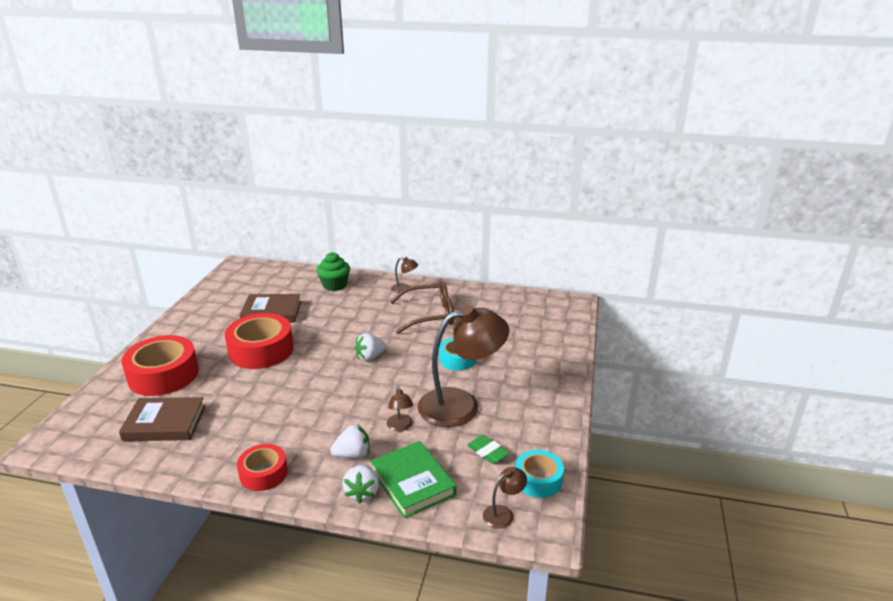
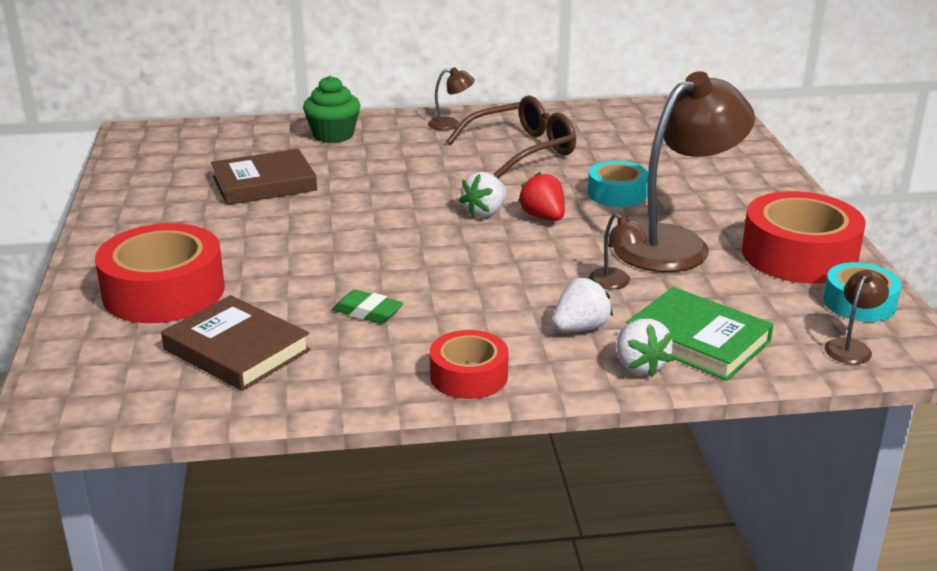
camera: 20 degrees left, 0 degrees up
(165, 423) = (237, 350): brown book -> brown book turned 60 degrees clockwise
(261, 350) = (299, 233): red tape -> red tape (799, 255)
(400, 368) = (543, 217): none -> red strawberry
(487, 452) = (764, 287): green eraser -> green eraser (368, 312)

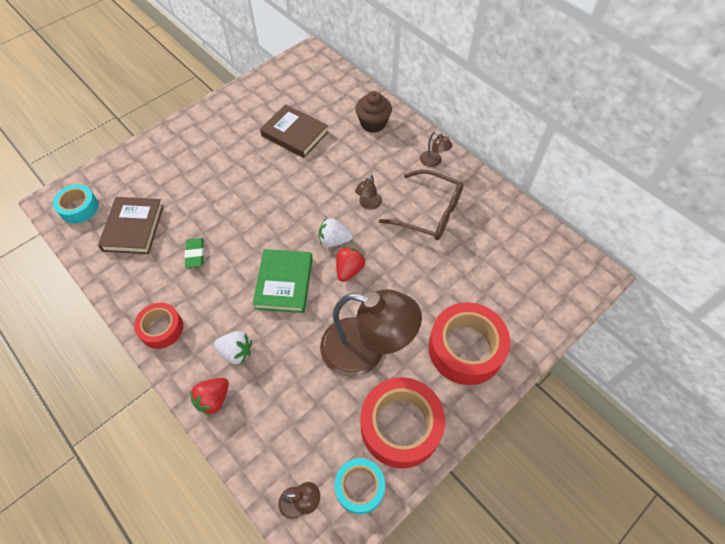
camera: 55 degrees right, 30 degrees up
(164, 291) = (166, 170): red tape -> red tape (465, 348)
(333, 135) = (373, 123): green cupcake -> brown cupcake
(615, 283) = (295, 344): brown lamp -> brown lamp (368, 204)
(617, 194) = (408, 289): turquoise tape -> turquoise tape (79, 208)
(639, 366) = (213, 399): white strawberry -> red strawberry
(697, 340) = (257, 415): green book -> green book (284, 283)

